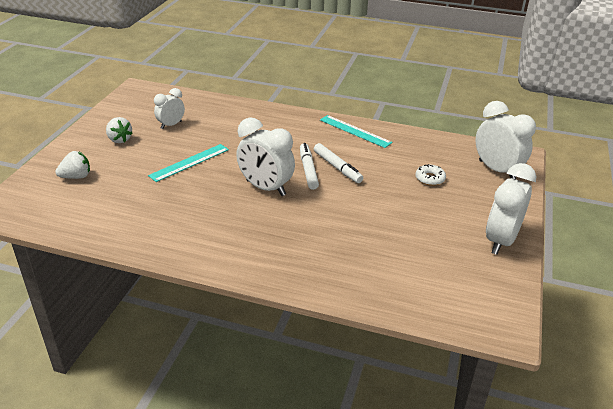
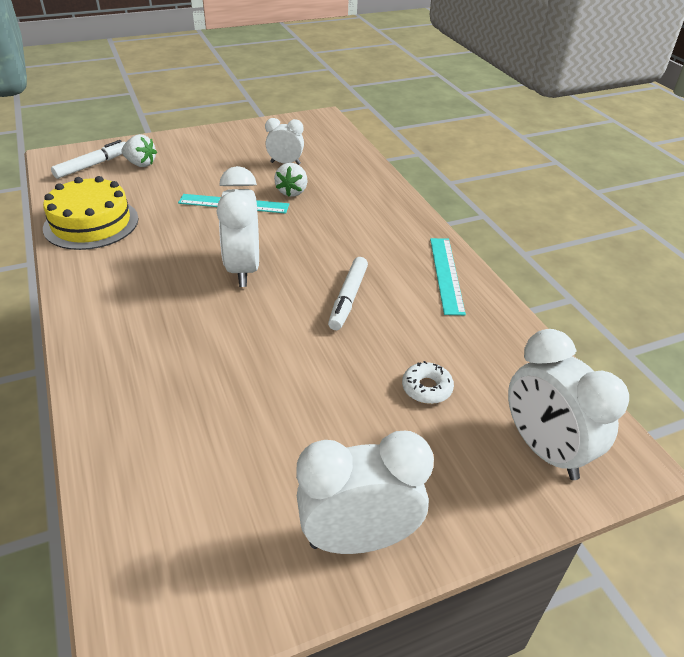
camera: 50 degrees right, 5 degrees up
(119, 139) = (224, 152): white strawberry -> white strawberry (292, 192)
(126, 225) = (91, 223): none -> yellow cake
(308, 170) = (315, 280): white marker -> white marker (93, 165)
(496, 170) = (544, 450): white clock -> white clock turned 135 degrees clockwise

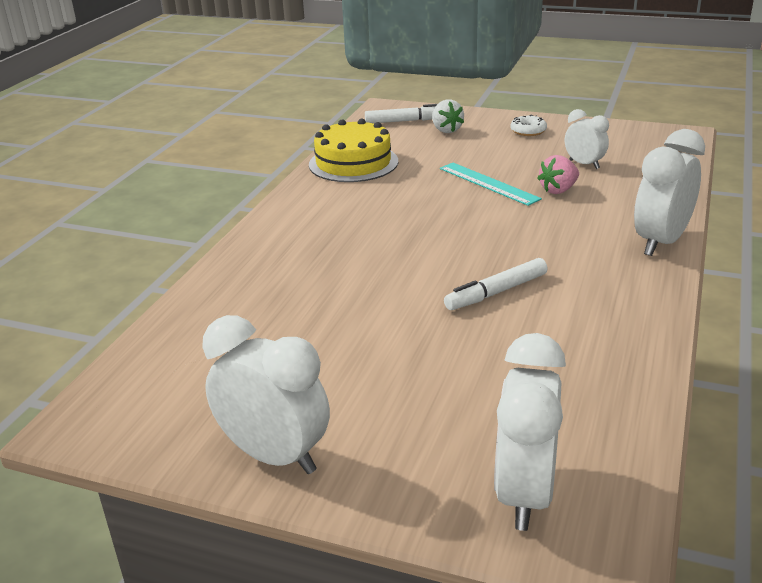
camera: 45 degrees right, 10 degrees down
(243, 269) = (431, 236): white clock -> white clock (660, 242)
(292, 192) = (558, 190): white strawberry -> pink strawberry
(427, 388) = (475, 390): white donut -> white donut (528, 131)
(446, 274) = (629, 312): turquoise ruler -> none

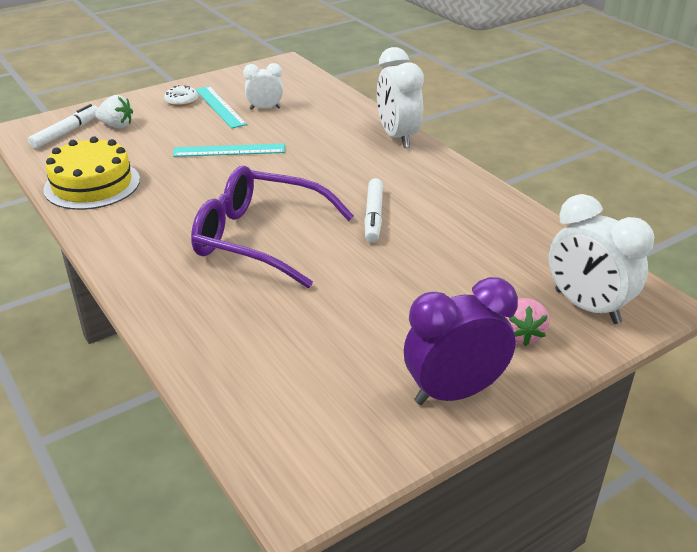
camera: 55 degrees left, 5 degrees up
(275, 456) = (454, 392): white clock -> purple clock
(380, 257) = (259, 238): none -> purple glasses
(549, 147) = (219, 106): none -> turquoise ruler
(558, 190) = (283, 133): pink strawberry -> pink strawberry (520, 335)

